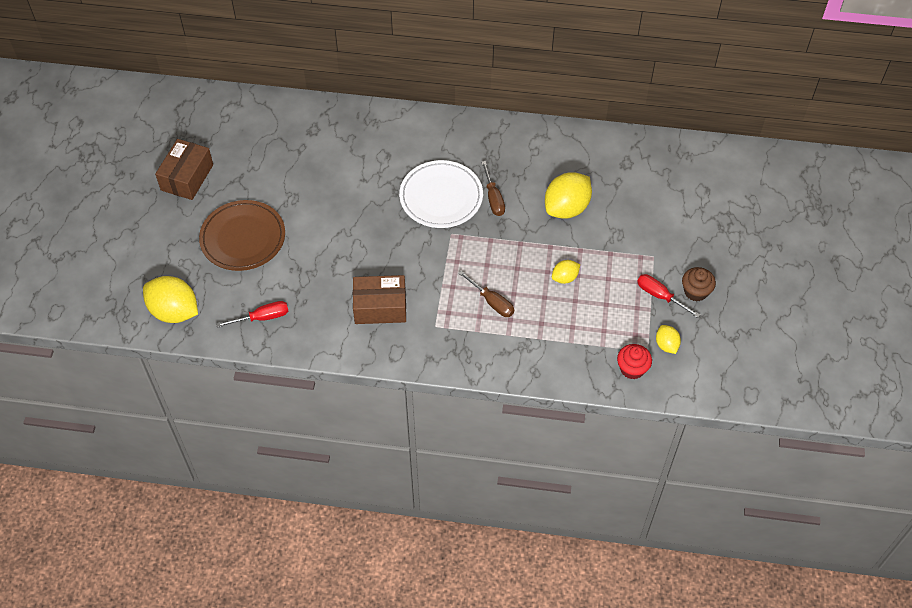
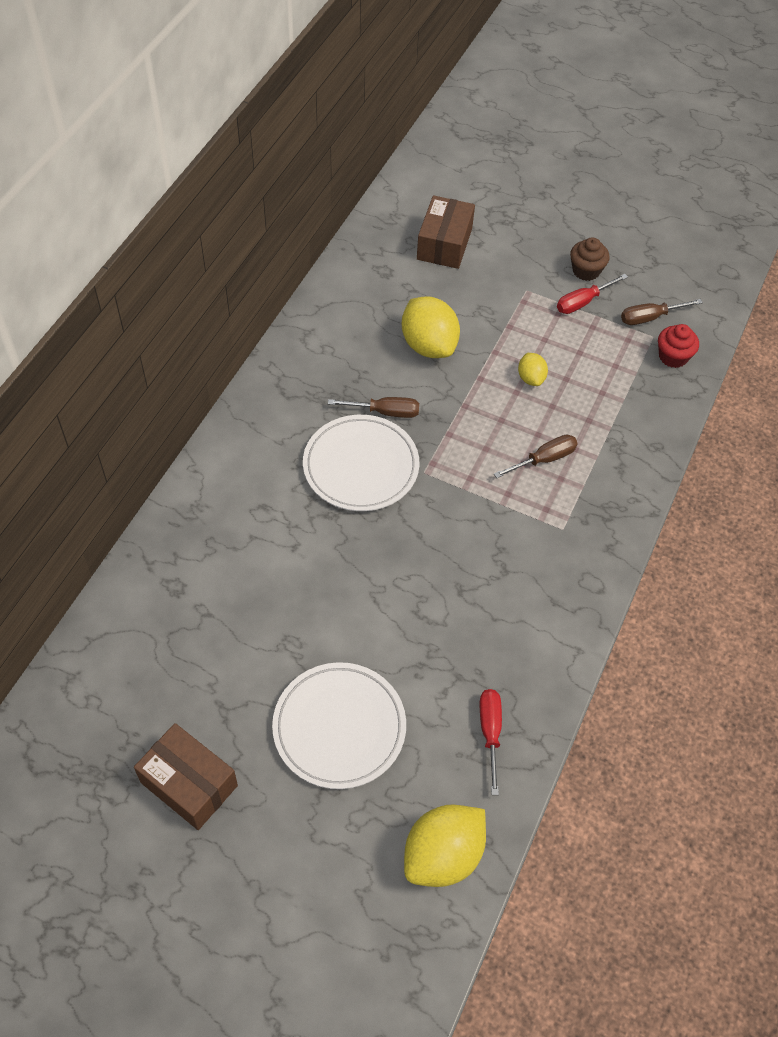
camera: 75 degrees left, 0 degrees up
(243, 238) = (339, 727): brown plate -> white plate
(380, 307) = (516, 582): brown box -> brown box (444, 244)
(666, 345) = (649, 318): yellow lemon -> brown screwdriver

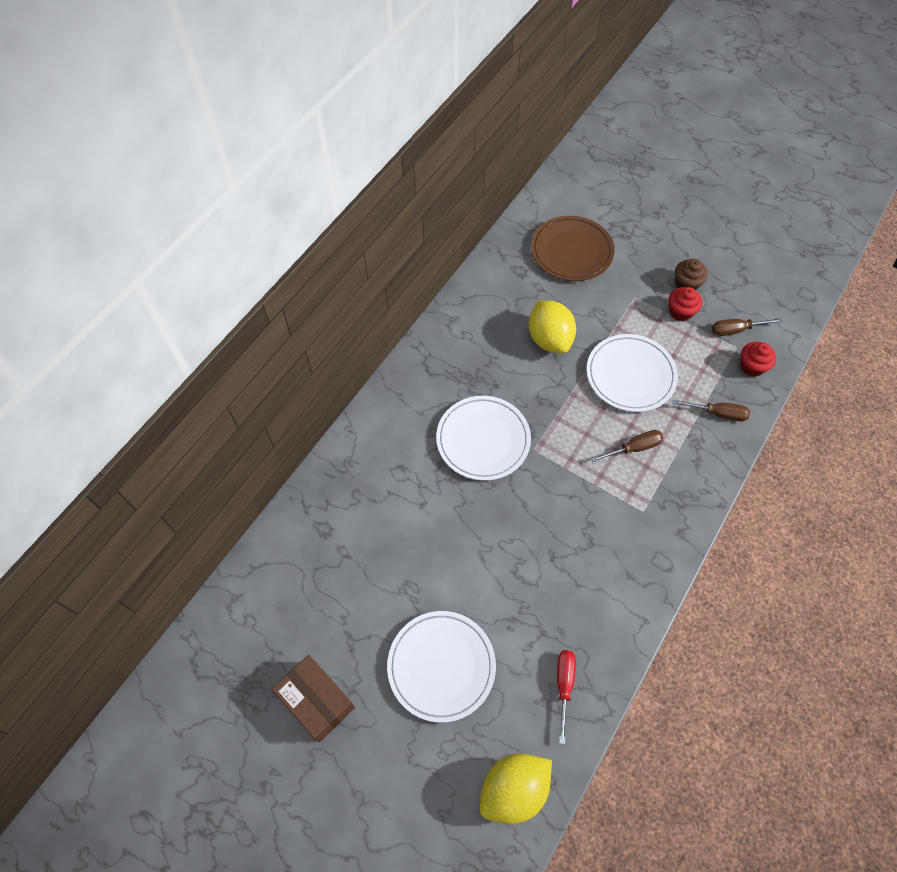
camera: 10 degrees right, 5 degrees up
(386, 412) = (508, 394): brown screwdriver -> brown screwdriver (718, 413)
(444, 244) = (571, 251): brown box -> brown plate
(531, 378) = (630, 375): yellow lemon -> white plate
(582, 302) = (680, 312): red screwdriver -> red cupcake

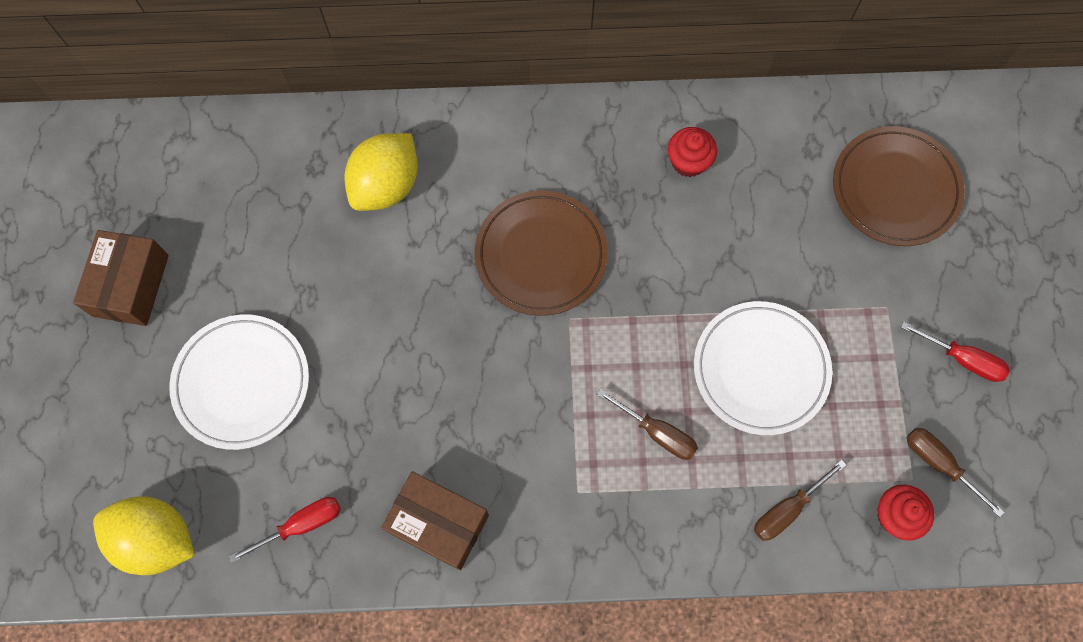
camera: 55 degrees right, 10 degrees up
(483, 440) = (541, 255): white plate -> brown plate
(549, 339) = (738, 243): yellow lemon -> yellow lemon (386, 186)
(614, 600) = (438, 523): none -> brown box
(680, 312) = (910, 376): red cupcake -> red cupcake (688, 161)
(686, 284) = (963, 359): brown cupcake -> red screwdriver
(718, 413) = (786, 510): brown screwdriver -> brown screwdriver turned 75 degrees clockwise

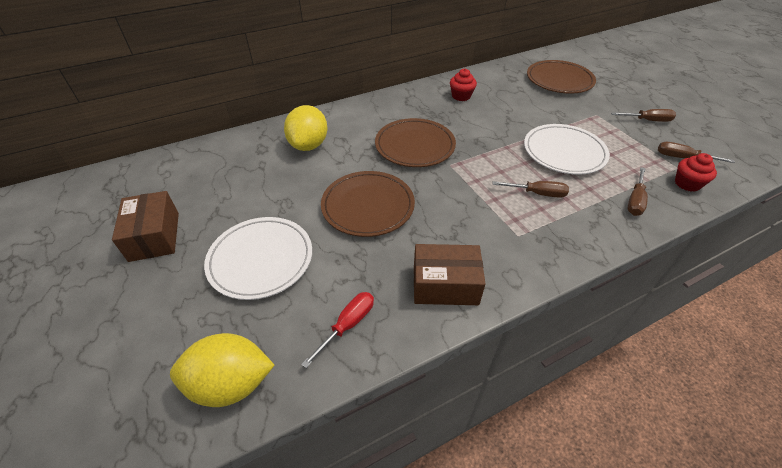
camera: 25 degrees left, 25 degrees down
(411, 350) = (368, 206): none -> brown plate
(963, 359) = (648, 120): red screwdriver -> brown screwdriver

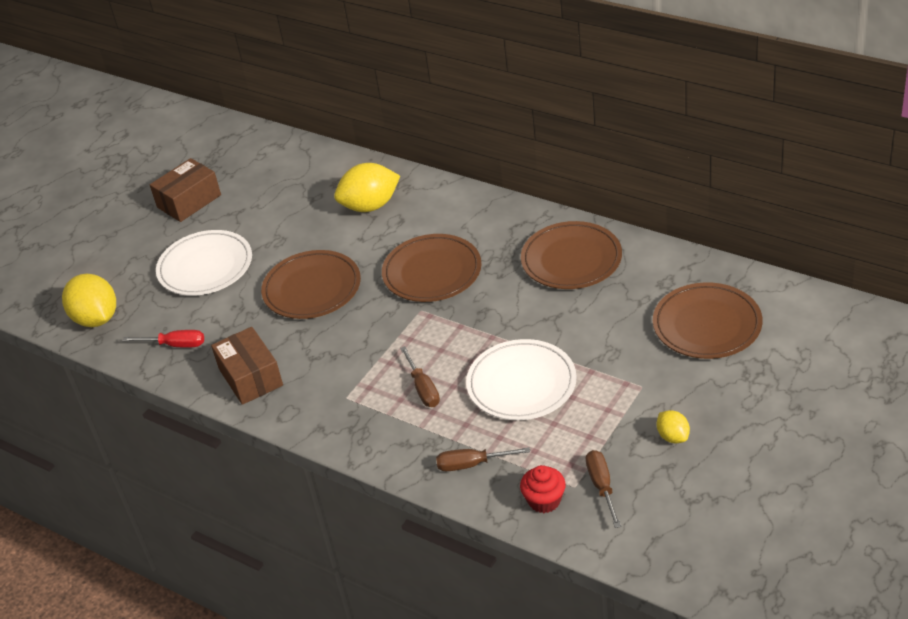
camera: 65 degrees right, 5 degrees down
(461, 96) = (571, 259): red cupcake -> brown plate
(648, 120) = (673, 437): brown screwdriver -> yellow lemon

